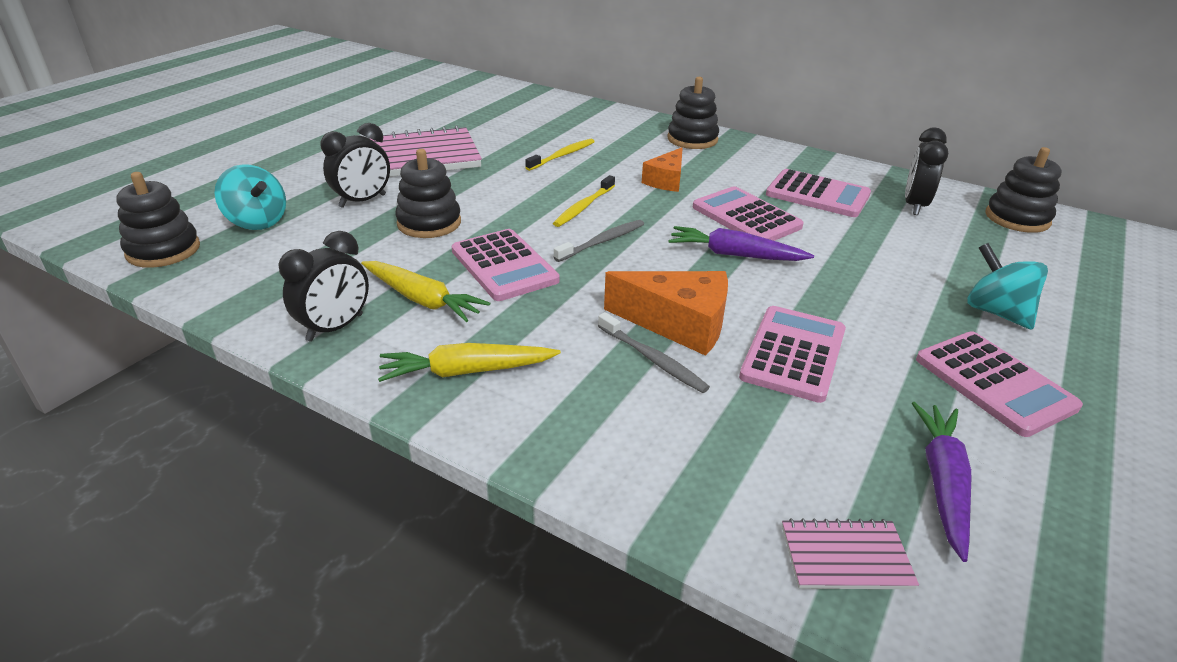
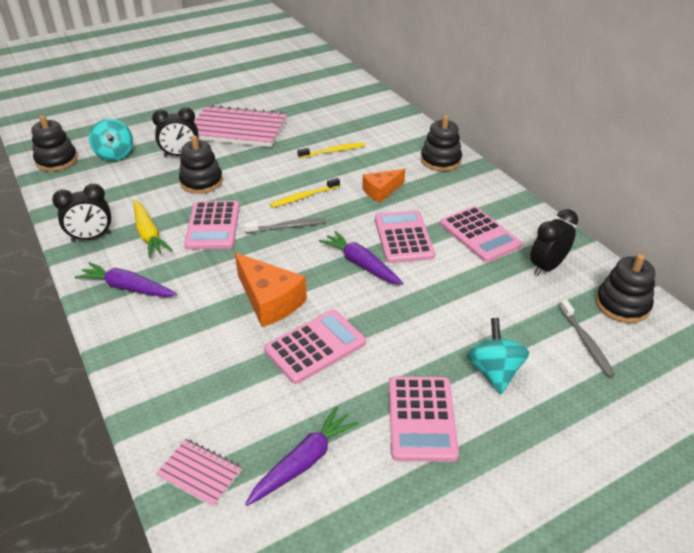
camera: 30 degrees right, 5 degrees up
(466, 371) = (127, 287): yellow carrot -> purple carrot
(653, 359) = (229, 318): grey toothbrush -> grey toothbrush (586, 343)

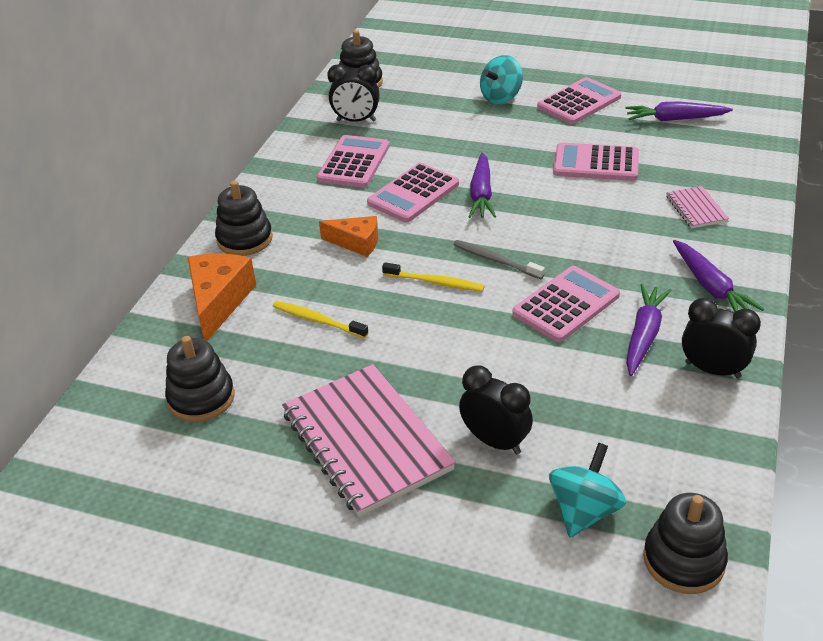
camera: 130 degrees left, 0 degrees up
(148, 234) = (644, 335): yellow carrot -> purple carrot
(200, 473) = (746, 143): pink notebook -> pink notebook (696, 209)
(201, 182) = (517, 373): black stacking toy -> black stacking toy (201, 398)
(269, 300) = (592, 208): orange cheese -> orange cheese (219, 301)
(586, 343) = (422, 81): grey toothbrush -> none

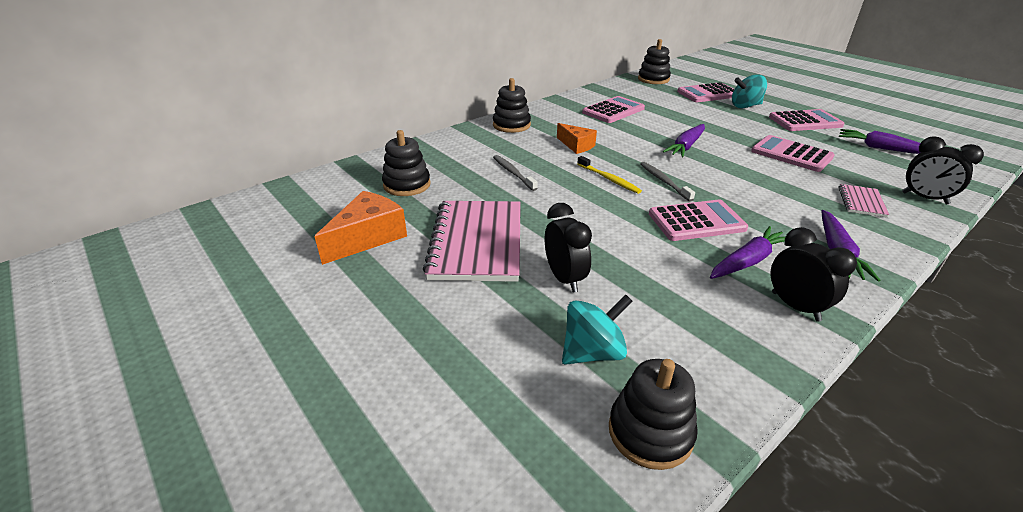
camera: 30 degrees right, 5 degrees down
(219, 301) = (466, 146): orange cheese -> orange cheese (368, 237)
(317, 320) = (513, 173): yellow toothbrush -> grey toothbrush
(356, 121) = (634, 94): black clock -> black clock (924, 198)
(413, 194) = (638, 134): pink calculator -> pink calculator (708, 94)

